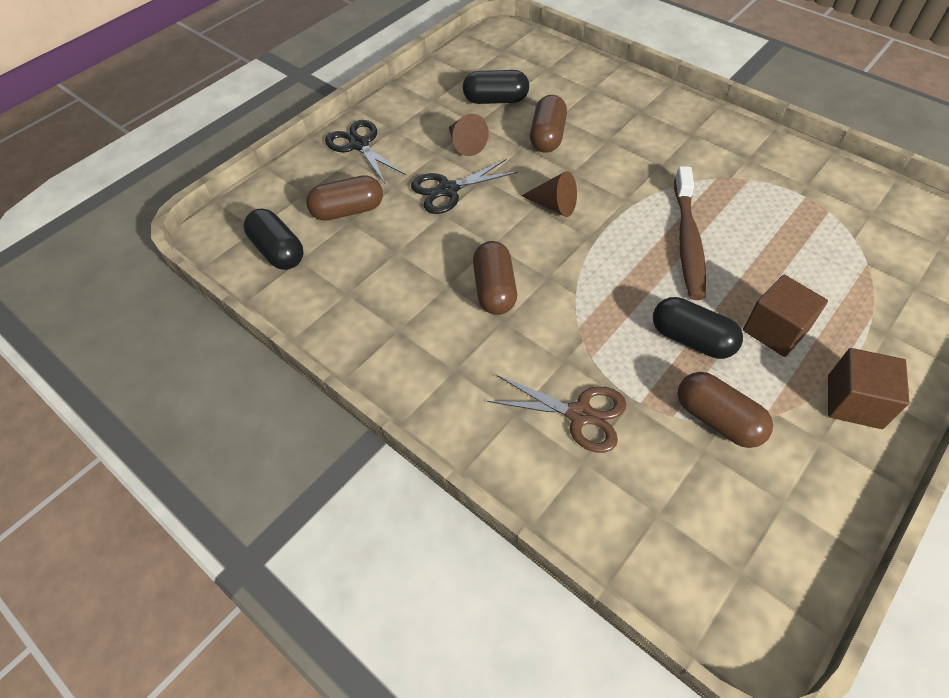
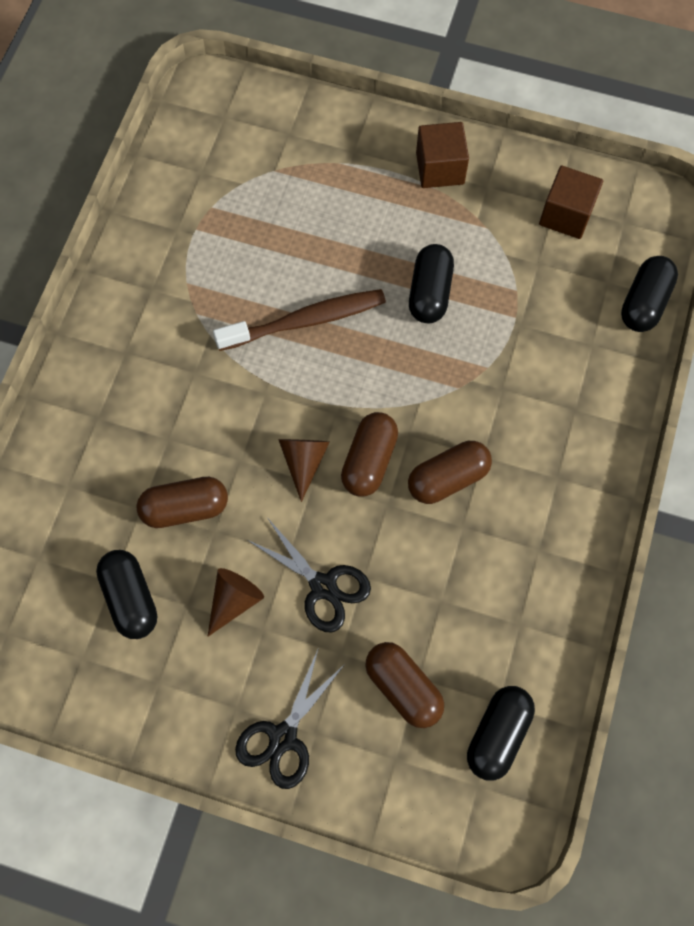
camera: 115 degrees left, 15 degrees up
(579, 414) = (551, 359): brown scissors -> none
(618, 541) = (644, 302): none -> black capsule
(717, 419) = (504, 258): brown capsule -> brown capsule (369, 461)
(775, 330) = (389, 231): brown cube -> brown cube (566, 215)

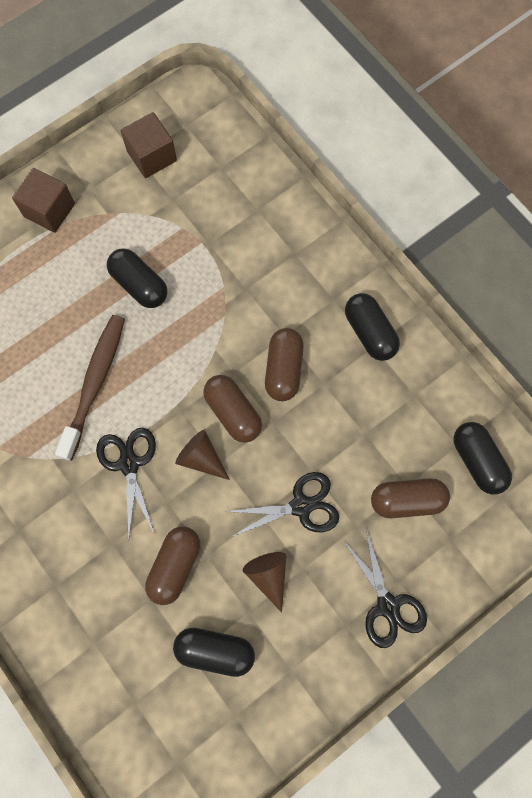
camera: 55 degrees left, 5 degrees up
(252, 402) = (129, 464): none -> black scissors
(644, 302) = (253, 156): black capsule -> black capsule (369, 332)

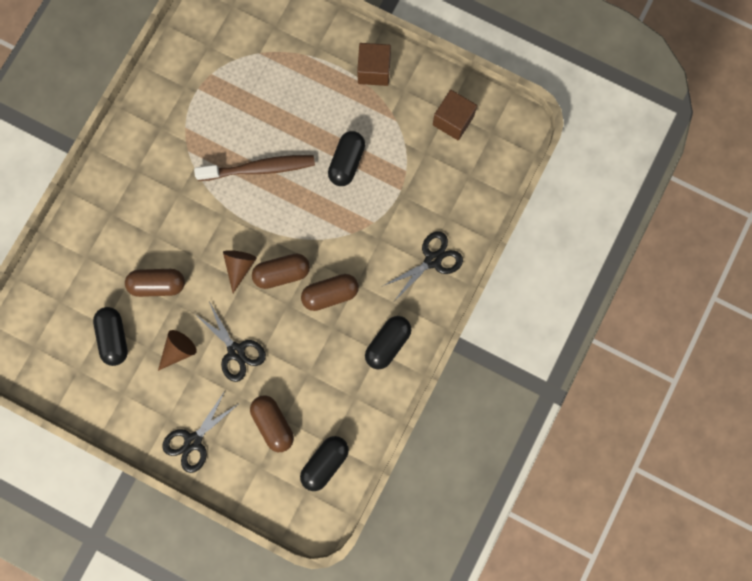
camera: 65 degrees right, 5 degrees up
(129, 464) = (213, 220): black scissors -> black scissors (432, 260)
(233, 412) = (282, 273): brown capsule -> brown capsule turned 45 degrees clockwise

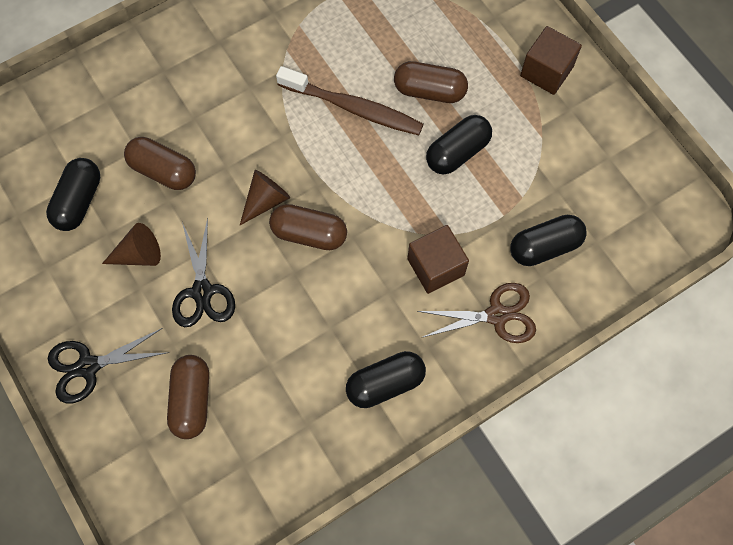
camera: 30 degrees right, 10 degrees down
(325, 463) = (223, 484): black capsule -> black capsule (545, 246)
(330, 294) = (351, 287): brown capsule -> brown capsule (429, 91)
(432, 260) = (497, 315): black scissors -> brown scissors
(453, 120) = (610, 171): brown cube -> brown cube (435, 267)

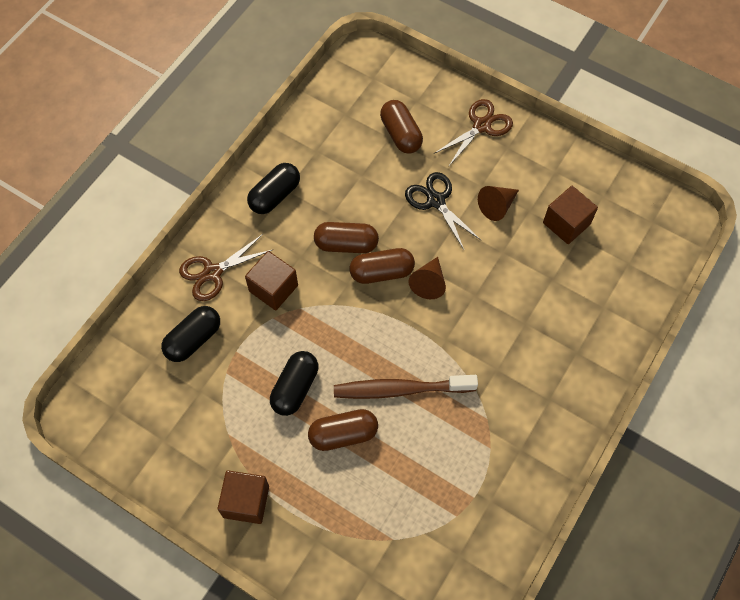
camera: 155 degrees right, 5 degrees down
(79, 201) = (566, 223): black capsule -> brown cube
(88, 366) = (481, 126): black scissors -> brown scissors
(163, 171) = (520, 272): brown capsule -> brown capsule (346, 244)

